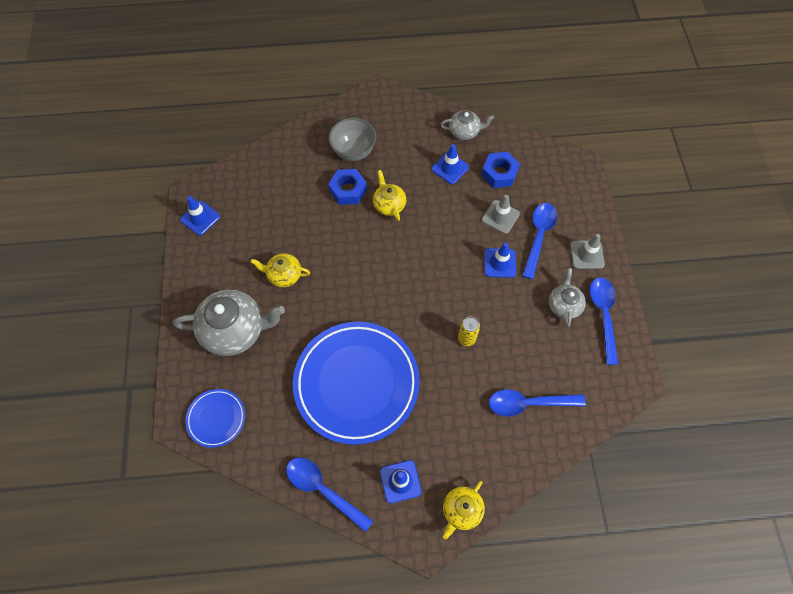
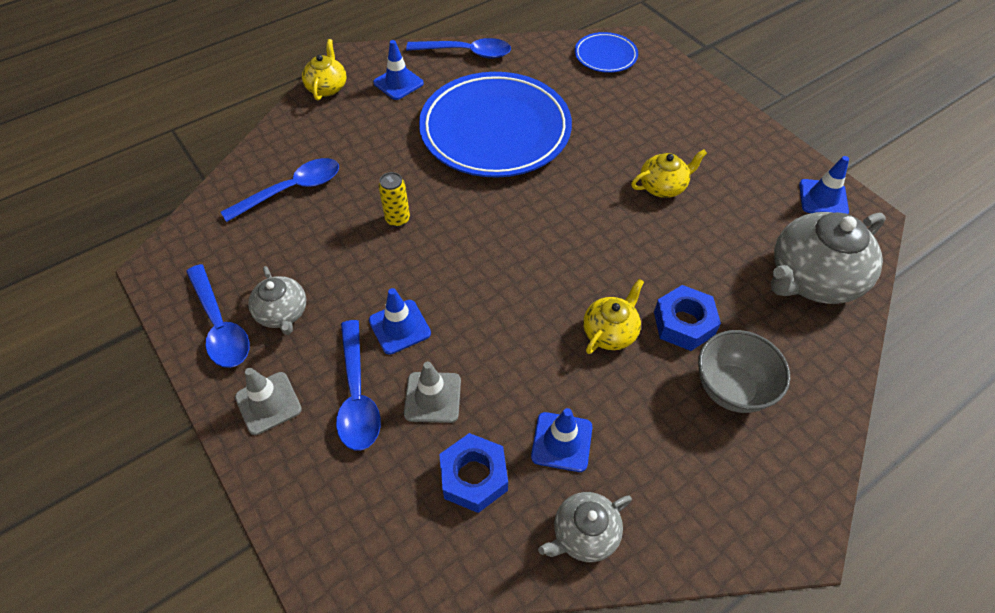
camera: 150 degrees right, 10 degrees down
(235, 330) = (660, 119): grey teapot -> grey teapot (812, 278)
(389, 205) = (610, 332): yellow teapot -> yellow teapot turned 90 degrees counterclockwise

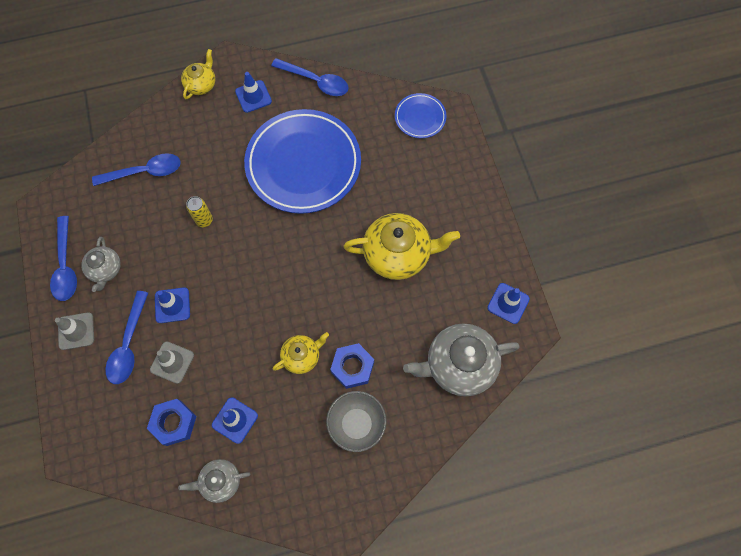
camera: 20 degrees right, 15 degrees up
(663, 186) = (398, 254): yellow teapot -> yellow teapot, size x1.83

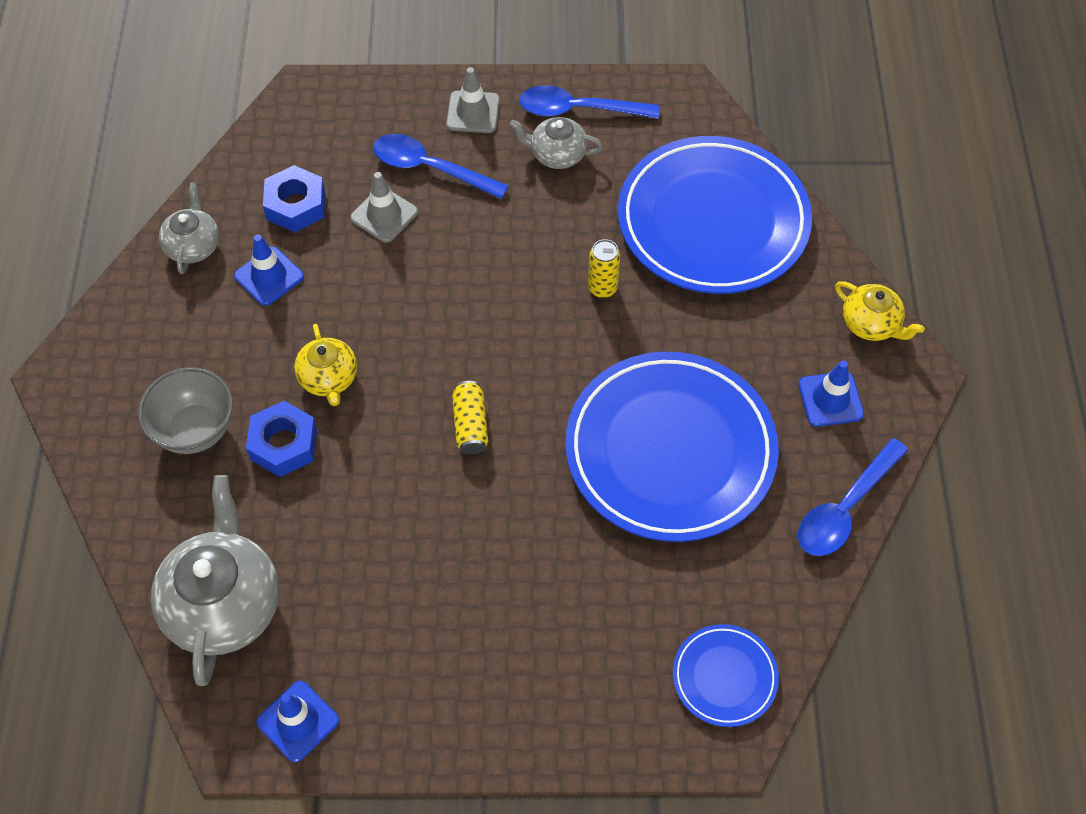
camera: 105 degrees right, 10 degrees down
(144, 172) = (713, 221): blue spoon -> blue plate
(172, 305) = (472, 227): blue traffic cone -> none
(313, 267) = (470, 425): none -> yellow can
(398, 254) = (452, 561): yellow teapot -> none

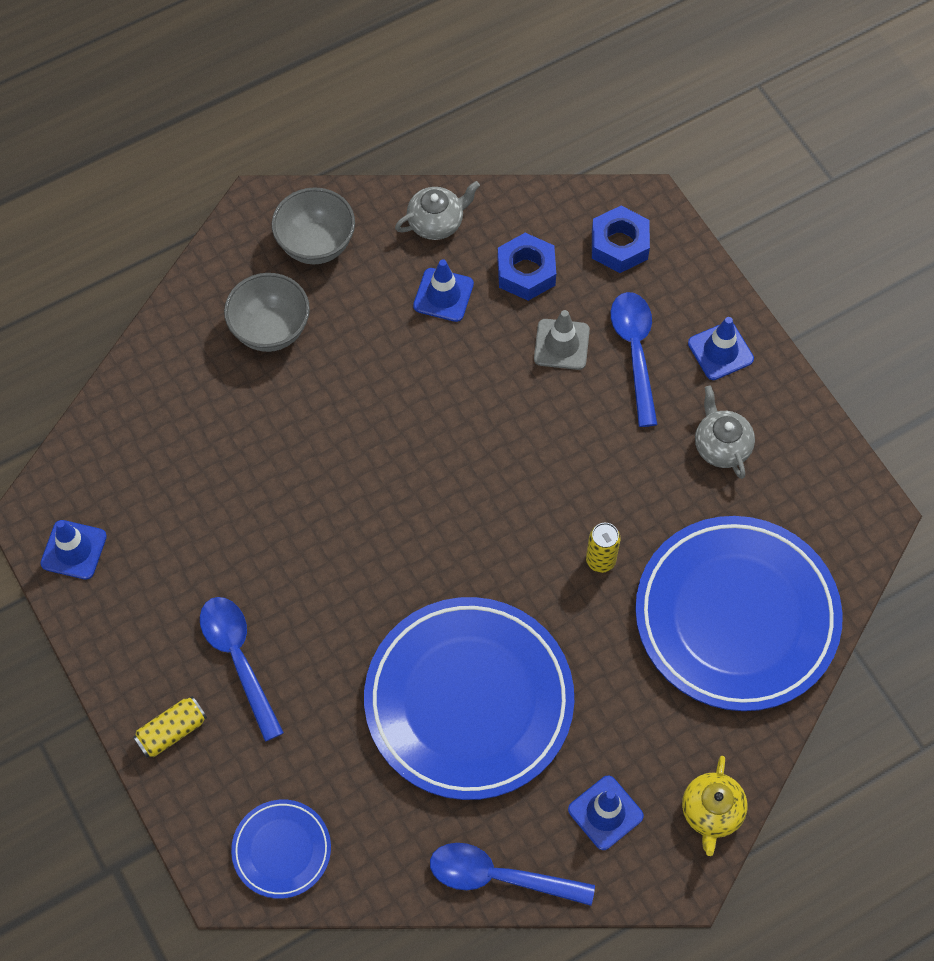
camera: 60 degrees right, 5 degrees up
(137, 349) = (316, 245): none -> grey bowl
(224, 604) = (137, 442): grey teapot -> none
(283, 444) = (296, 400): blue nut -> blue nut (619, 245)
(329, 378) = (375, 397): yellow teapot -> none
(470, 425) = (397, 529): yellow can -> yellow can (172, 731)
(473, 112) = (720, 351): grey traffic cone -> blue traffic cone
(579, 110) = (785, 437): blue spoon -> blue spoon (239, 660)

